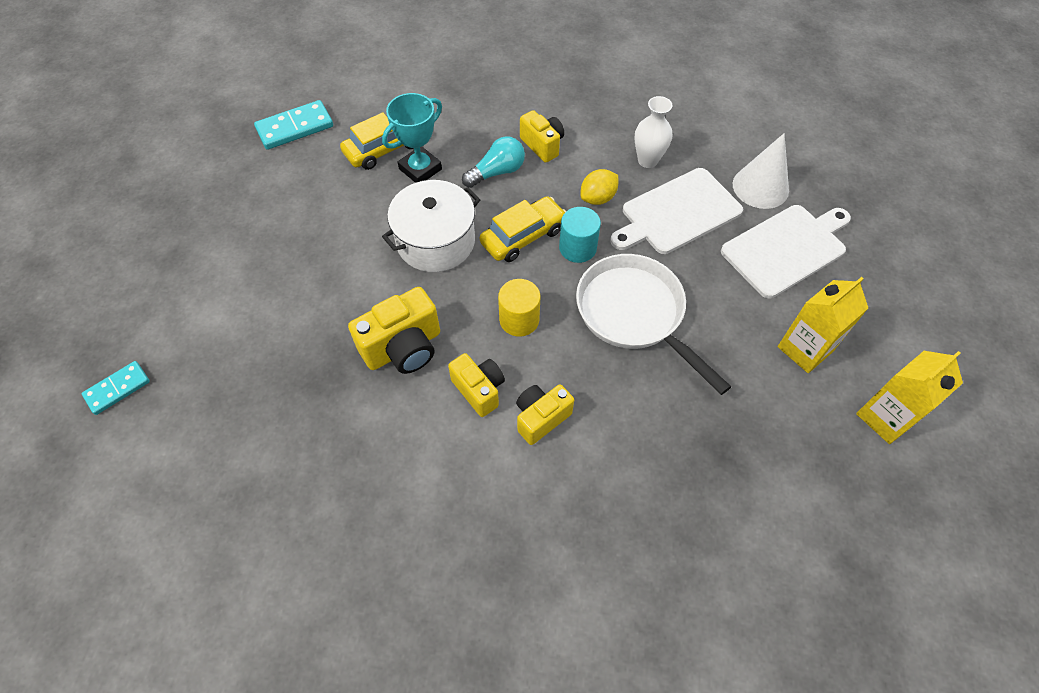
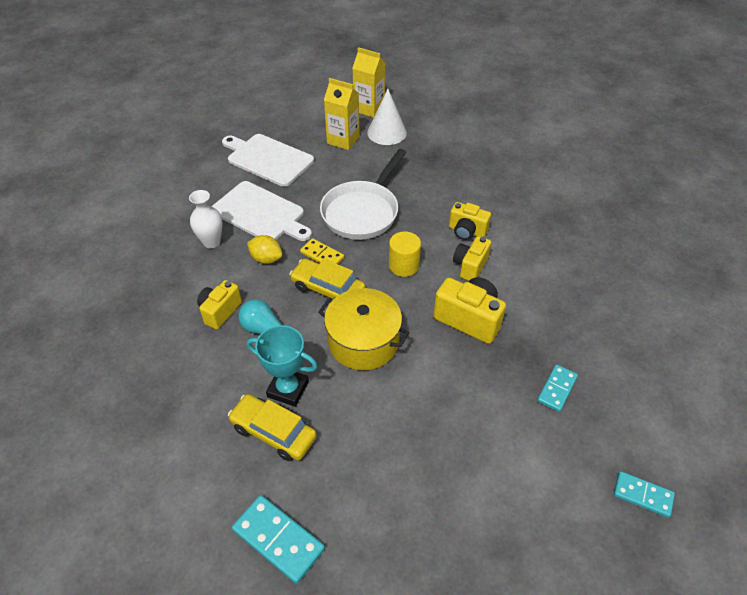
camera: 115 degrees left, 10 degrees down
(265, 384) = (557, 389): none -> turquoise domino
(436, 241) = (363, 341): white pot -> yellow pot
(577, 248) = (322, 255): turquoise cylinder -> yellow domino
(760, 187) = (215, 179): white cone -> white cone (387, 132)

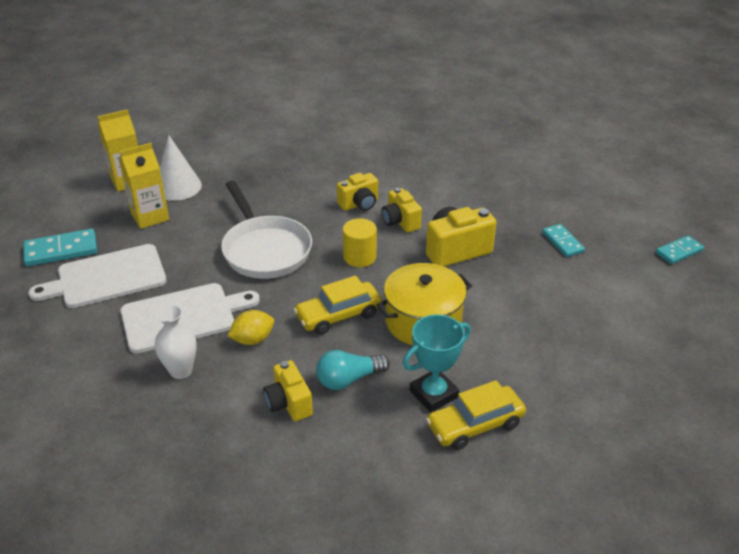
camera: 55 degrees left, 10 degrees down
(278, 539) = (591, 469): turquoise domino -> turquoise domino (61, 250)
(322, 255) = (291, 300): yellow domino -> none

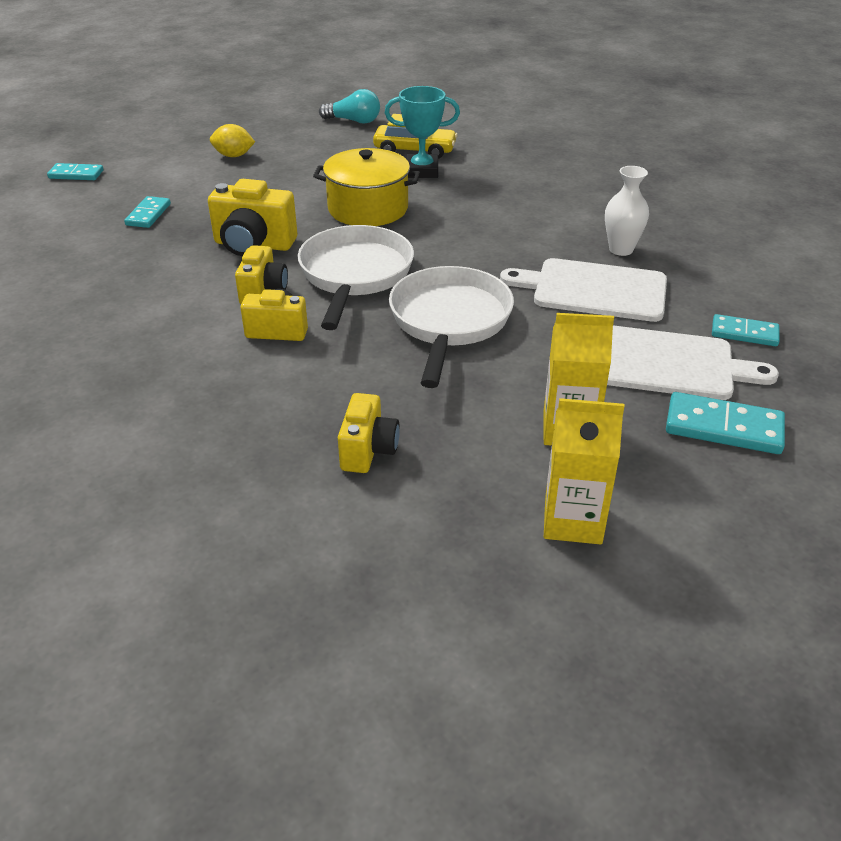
camera: 145 degrees left, 0 degrees up
(56, 324) = (744, 333): none -> turquoise domino
(178, 187) = (495, 468): white cone -> none
(253, 339) = (535, 248): yellow lemon -> yellow lemon (234, 156)
(288, 403) = (540, 201): yellow camera -> yellow camera (368, 450)
(338, 315) = (436, 238): yellow car -> none
(349, 379) = (477, 198): turquoise light bulb -> turquoise light bulb (353, 121)
(359, 257) = (355, 275): yellow cylinder -> white pan

